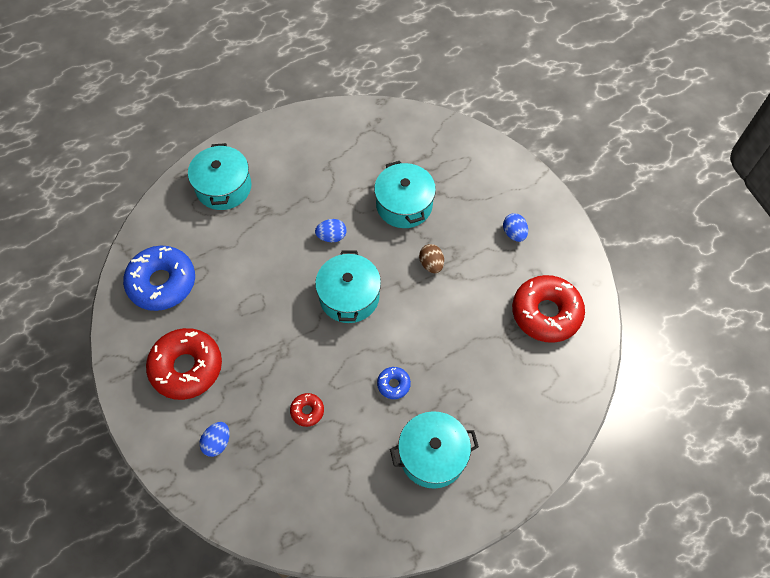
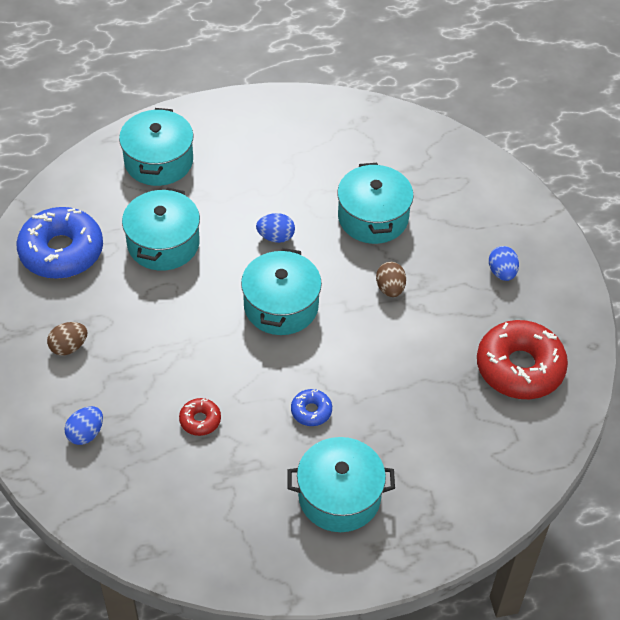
camera: 10 degrees right, 10 degrees down
(186, 367) = (69, 347): red donut -> brown egg
(243, 259) = (163, 243): none -> turquoise pot

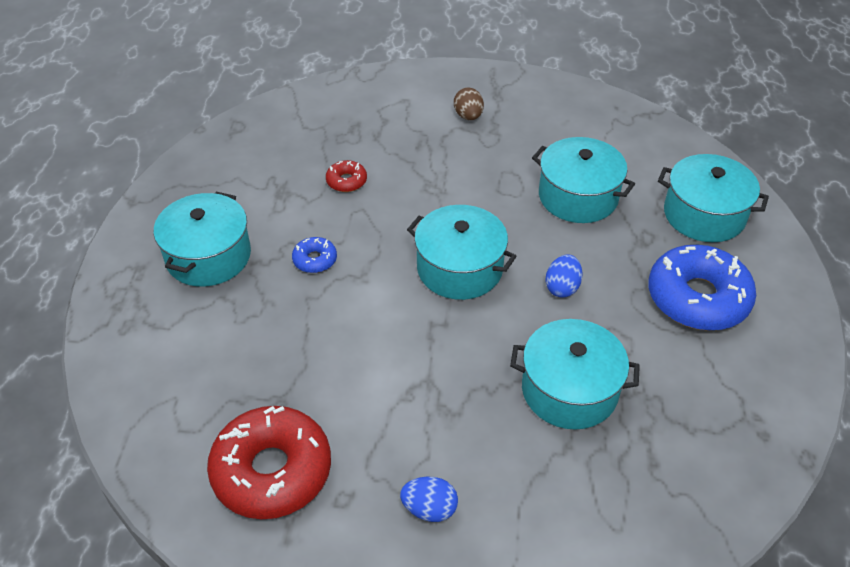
camera: 110 degrees right, 5 degrees down
(61, 251) = (587, 127): blue donut -> blue donut (697, 298)
(86, 434) = (370, 113): blue egg -> none
(390, 288) = (448, 373): brown egg -> none

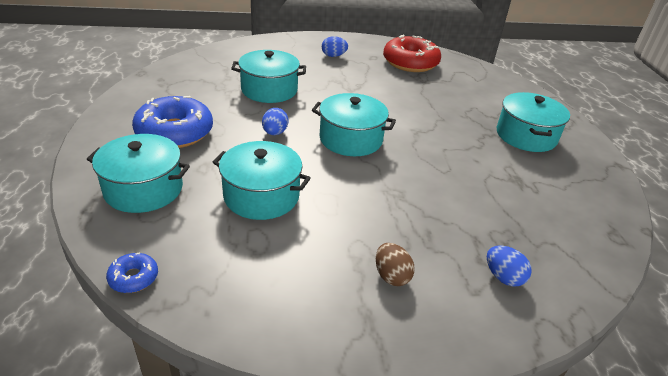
camera: 165 degrees right, 10 degrees down
(315, 260) = (454, 138): blue donut -> blue donut (133, 278)
(346, 181) = (472, 192): red donut -> none
(374, 107) = (503, 277): none -> blue egg

